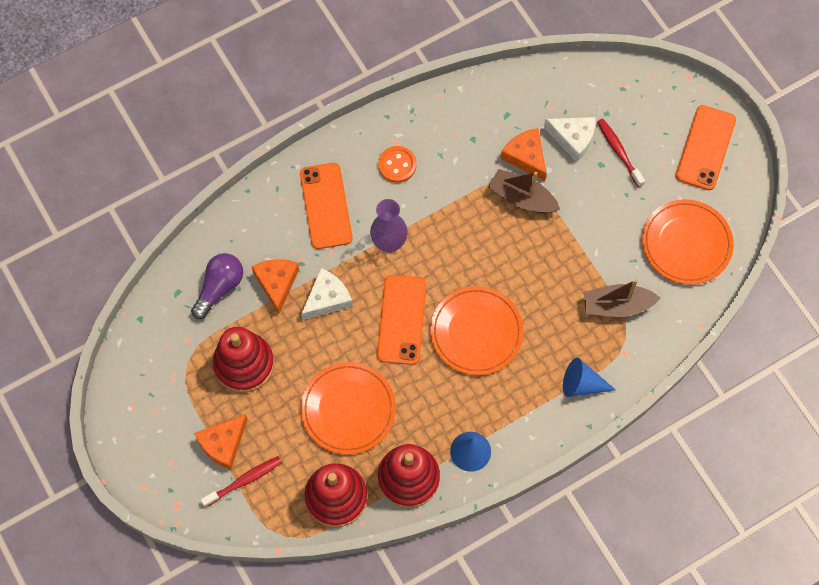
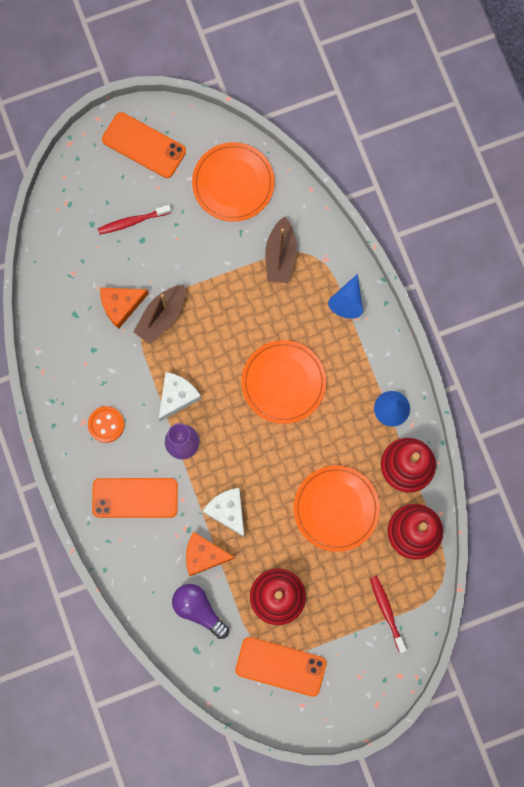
camera: 80 degrees left, 10 degrees up
(223, 444) = (349, 626): orange cheese -> none
(401, 320) = (260, 447): orange phone -> orange phone (280, 666)
(573, 139) = (111, 259): white cheese -> white cheese (177, 396)

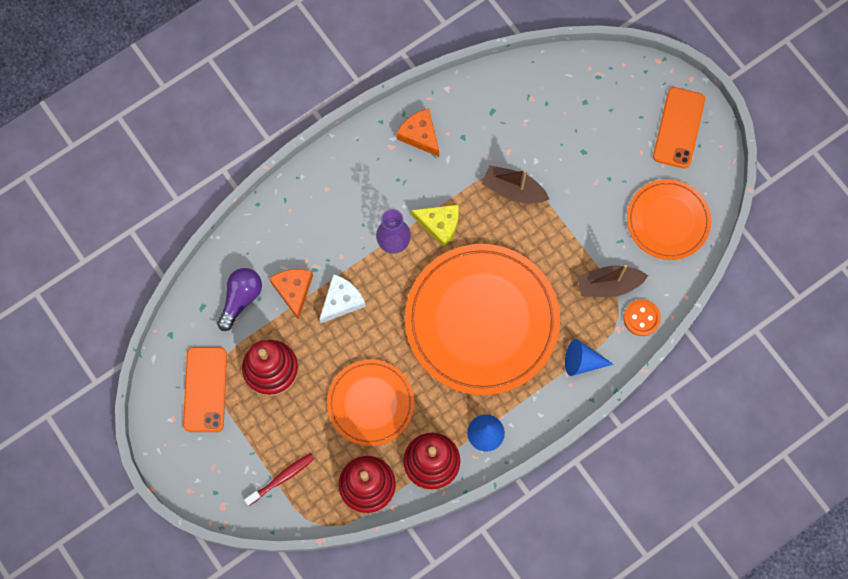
camera: 75 degrees right, 5 degrees down
(106, 424) = (394, 168): orange button -> orange button (641, 318)
(121, 305) = (513, 150): orange cheese -> orange cheese (420, 135)
(132, 221) = (599, 138): red toothbrush -> none
(135, 498) = (332, 213): orange phone -> none
(177, 396) = (439, 225): white cheese -> yellow cheese
(283, 382) = (482, 321): orange plate -> orange plate, size x1.80

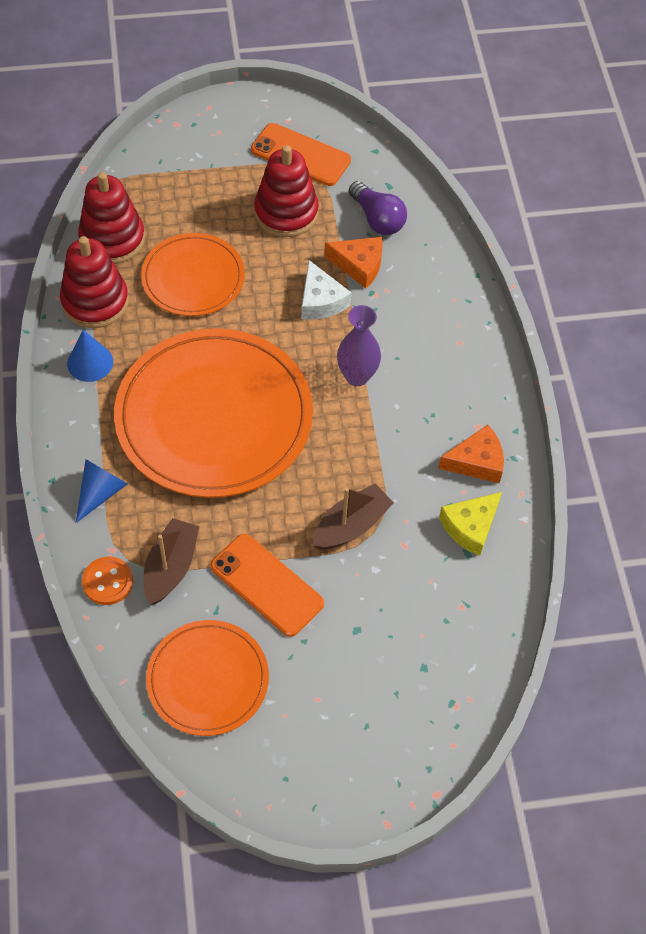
camera: 115 degrees right, 15 degrees down
(282, 478) = (170, 177): red toothbrush -> none
(439, 225) = (352, 430): yellow cheese -> yellow cheese (470, 527)
(678, 128) = (325, 765): orange phone -> orange phone (267, 585)

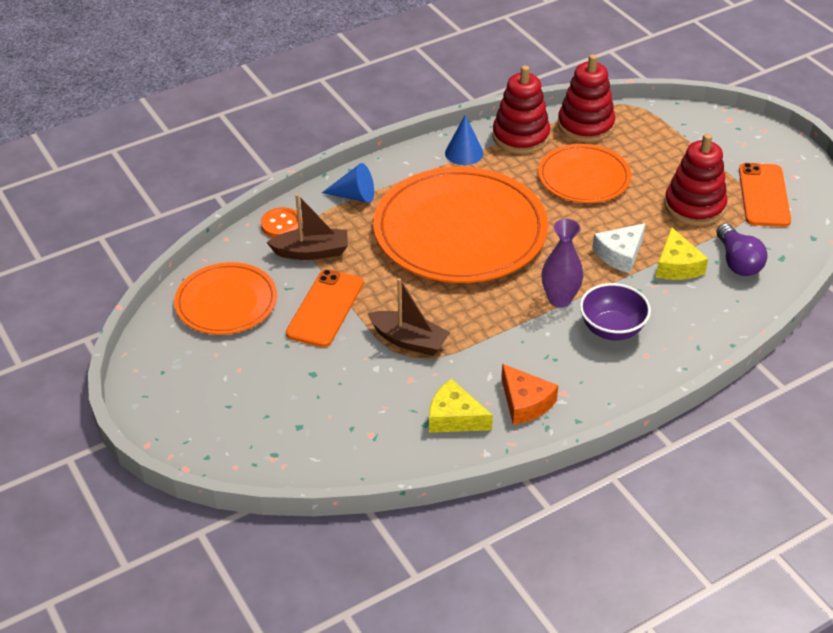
camera: 70 degrees right, 15 degrees down
(359, 265) = (677, 266): orange cheese -> yellow cheese
(377, 219) = (737, 262): purple light bulb -> purple light bulb turned 45 degrees counterclockwise
(416, 353) = (612, 329): none -> purple bowl

